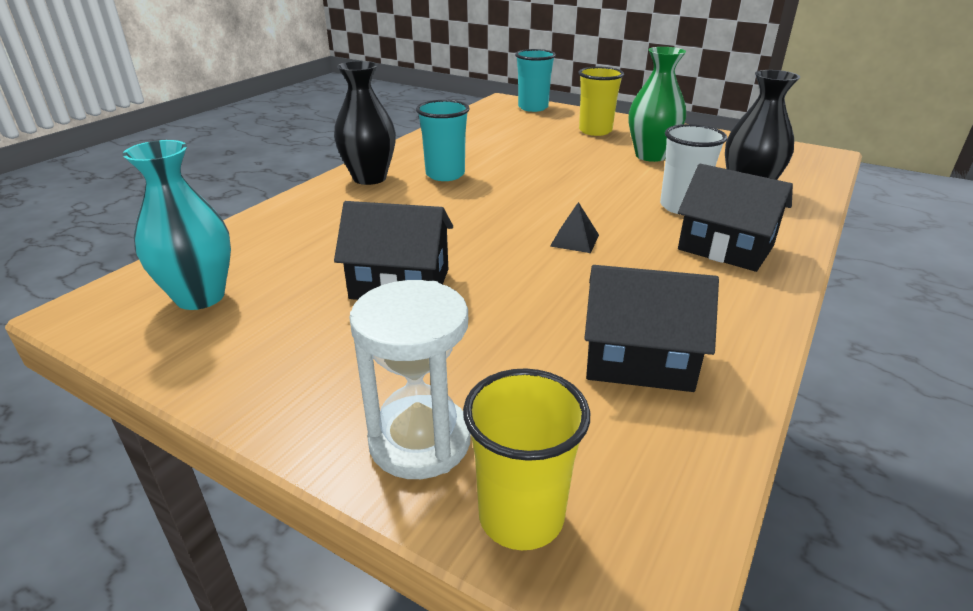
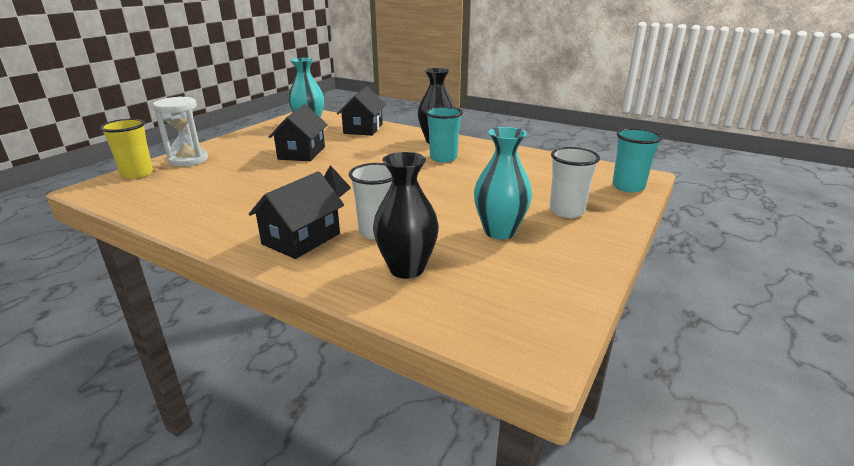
camera: 90 degrees right, 5 degrees down
(595, 131) = (567, 211): yellow cup -> white cup
(639, 360) = (200, 198): black house -> black house (363, 129)
(650, 156) = (499, 231): green vase -> turquoise vase

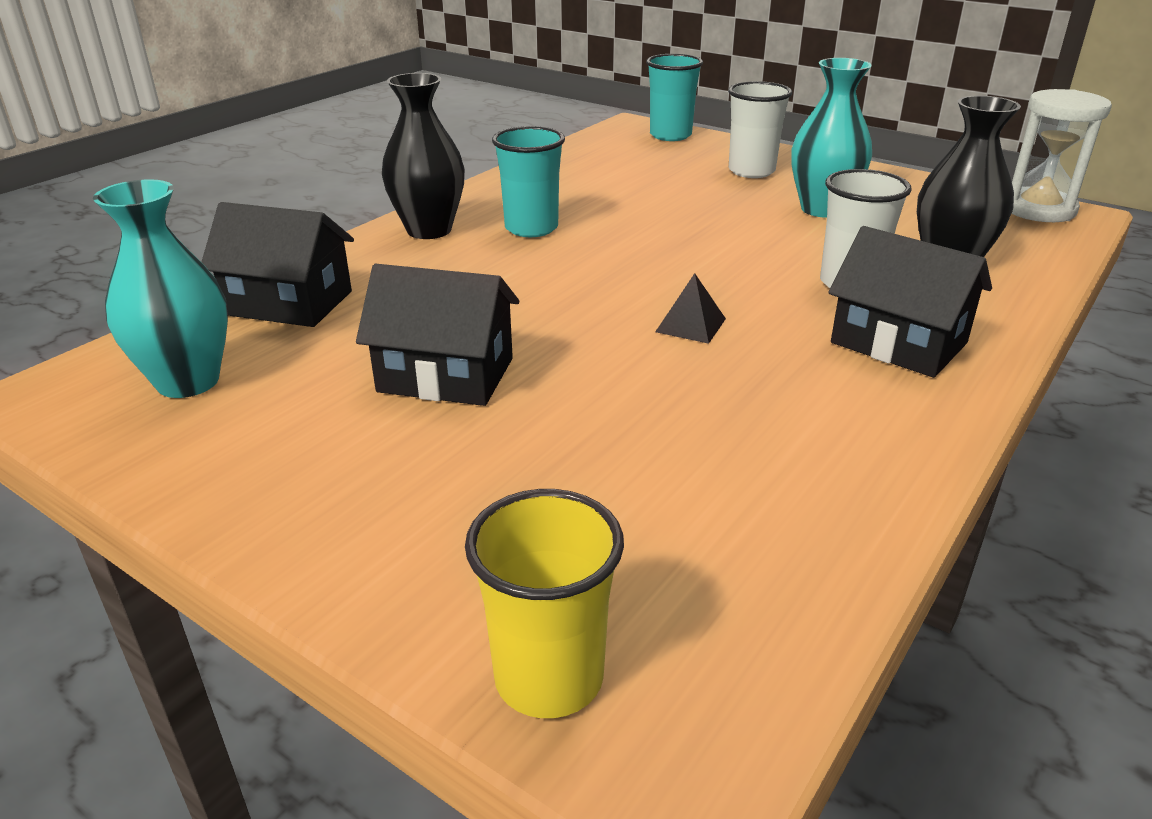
camera: 85 degrees left, 5 degrees up
(188, 160) = (437, 577): white hourglass -> white hourglass (1038, 209)

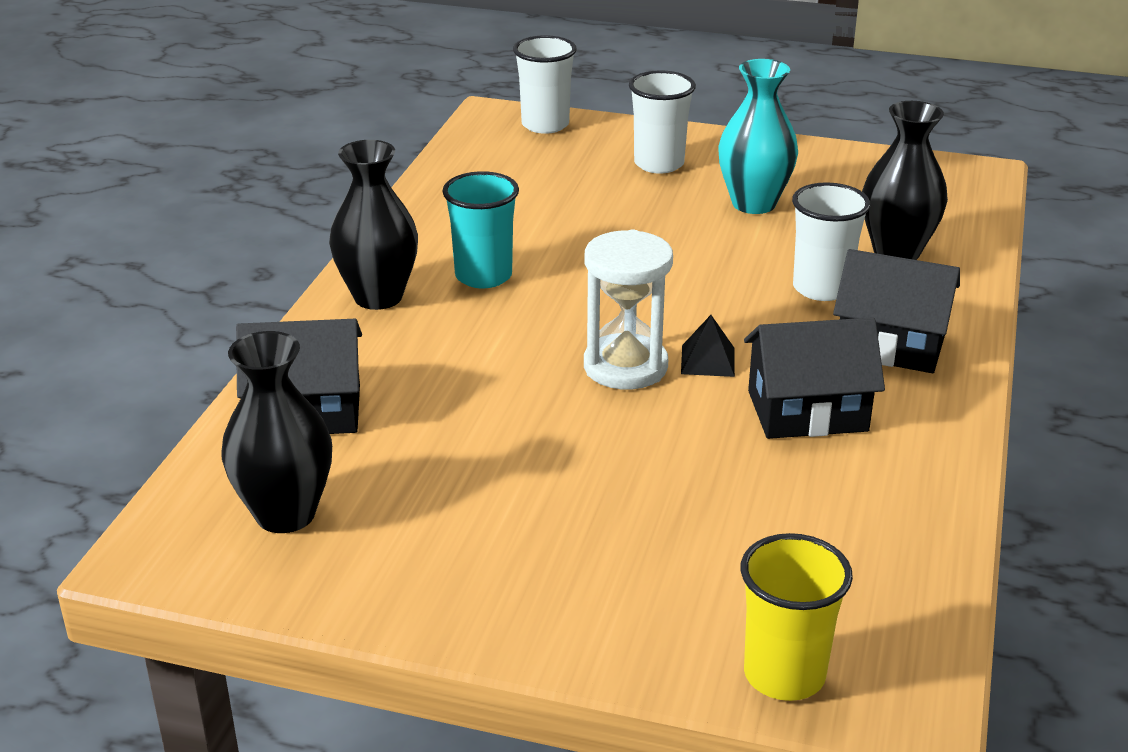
camera: 20 degrees left, 0 degrees up
(188, 381) = (285, 514): turquoise vase -> black vase
(446, 375) = (525, 456): black house -> black house (807, 411)
(670, 135) = (545, 125): turquoise cup -> white cup
(1038, 209) = (947, 172): white hourglass -> white hourglass (625, 366)

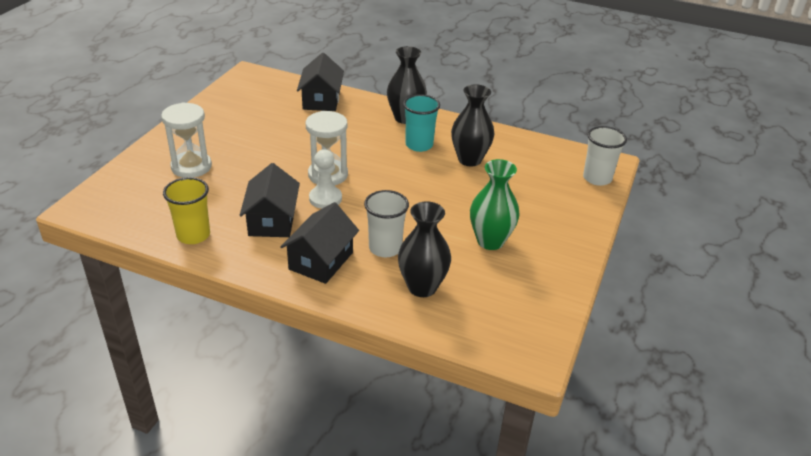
camera: 95 degrees right, 5 degrees up
(285, 514) = (258, 95): black vase -> black vase (469, 159)
(659, 164) = (545, 213): white cup -> none
(661, 558) = (191, 167): none -> white hourglass
(708, 360) = (325, 198): black pyramid -> white pawn
(753, 204) = (490, 241): turquoise vase -> green vase
(784, 675) = (113, 184): yellow cup -> yellow cup (193, 235)

